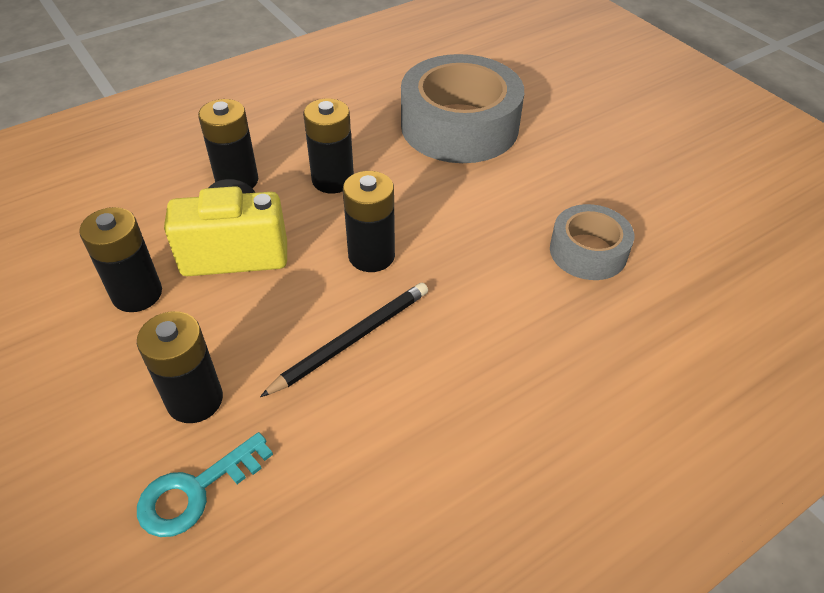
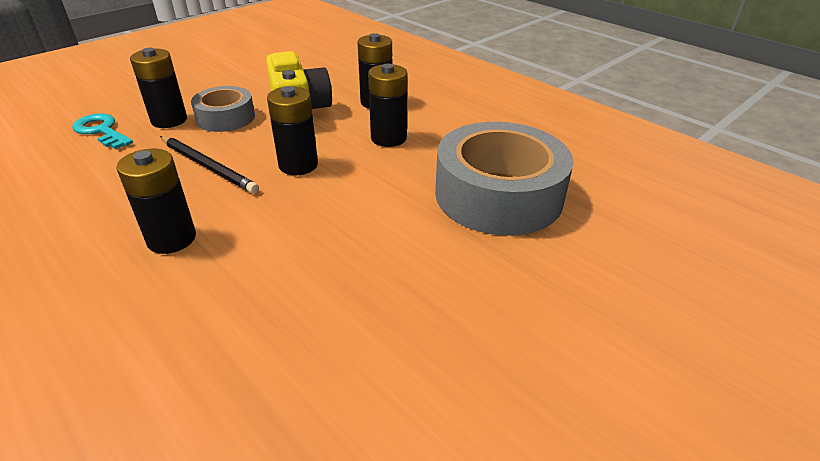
camera: 80 degrees right, 10 degrees down
(137, 294) = (260, 90): black battery -> black battery (171, 239)
(588, 251) = (311, 295): grey tape -> grey tape (225, 118)

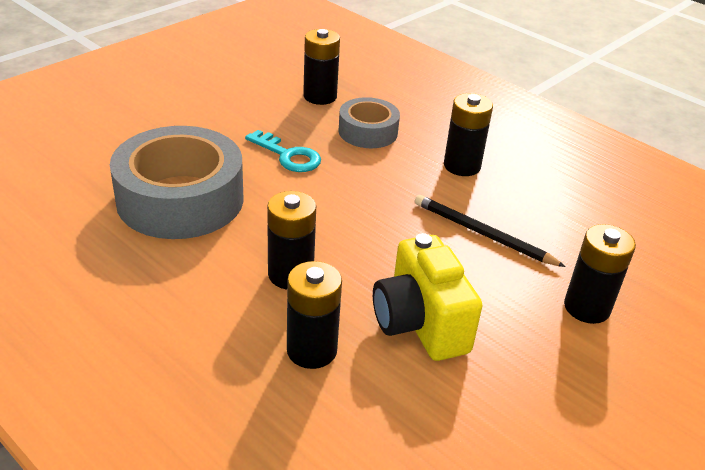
camera: 175 degrees right, 0 degrees up
(101, 131) = (650, 287): turquoise key -> turquoise key (288, 155)
(225, 118) = (516, 313): grey tape -> grey tape (368, 132)
(298, 165) = (388, 235): black battery -> black battery (320, 96)

